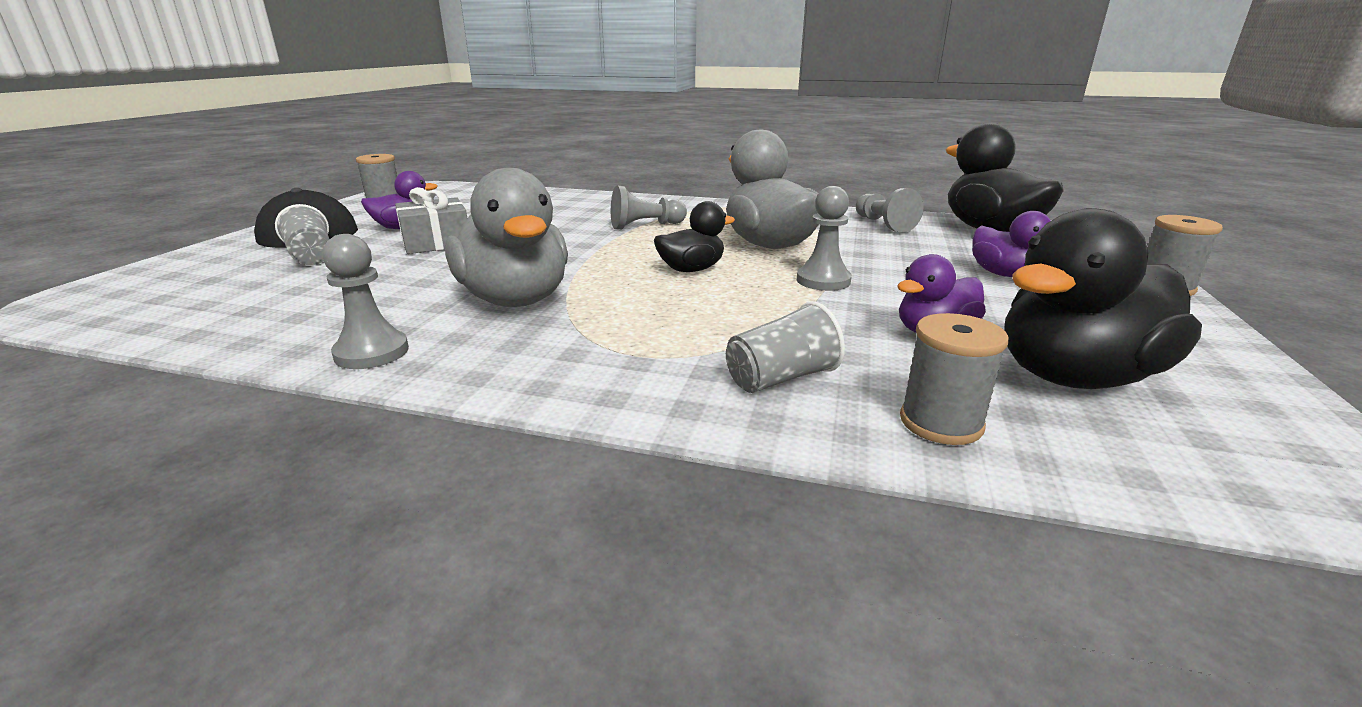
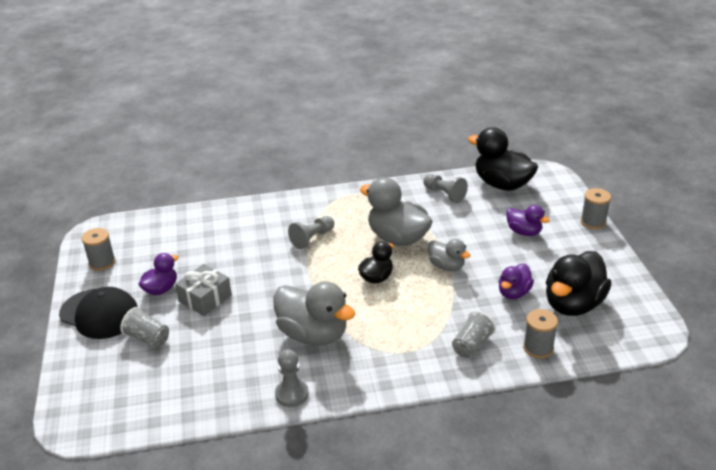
camera: 25 degrees left, 10 degrees up
(823, 281) = (446, 266): grey pawn -> grey duck

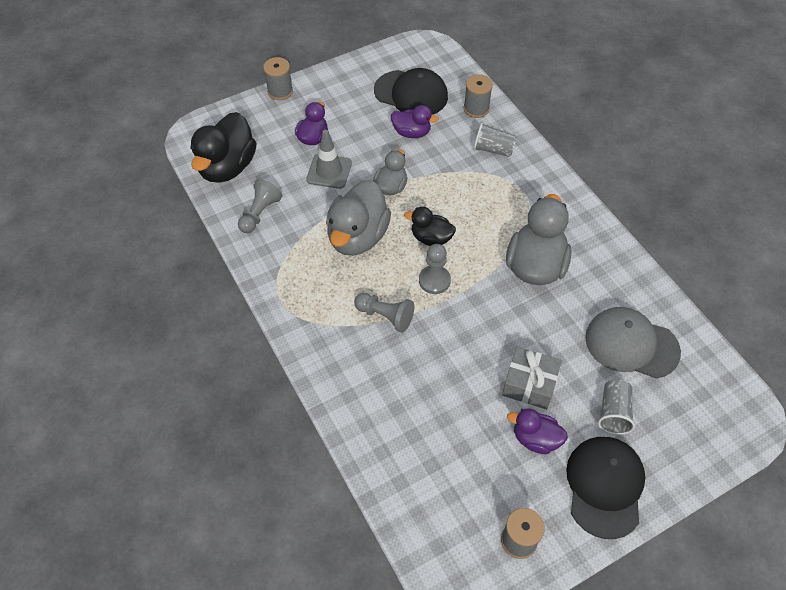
camera: 110 degrees left, 20 degrees up
(197, 371) = (631, 344): none -> grey cap
(292, 394) = (615, 258): grey pawn -> grey pawn (434, 280)
(479, 235) = (329, 171): none -> grey traffic cone
(573, 304) = (411, 94): black duck -> black cap

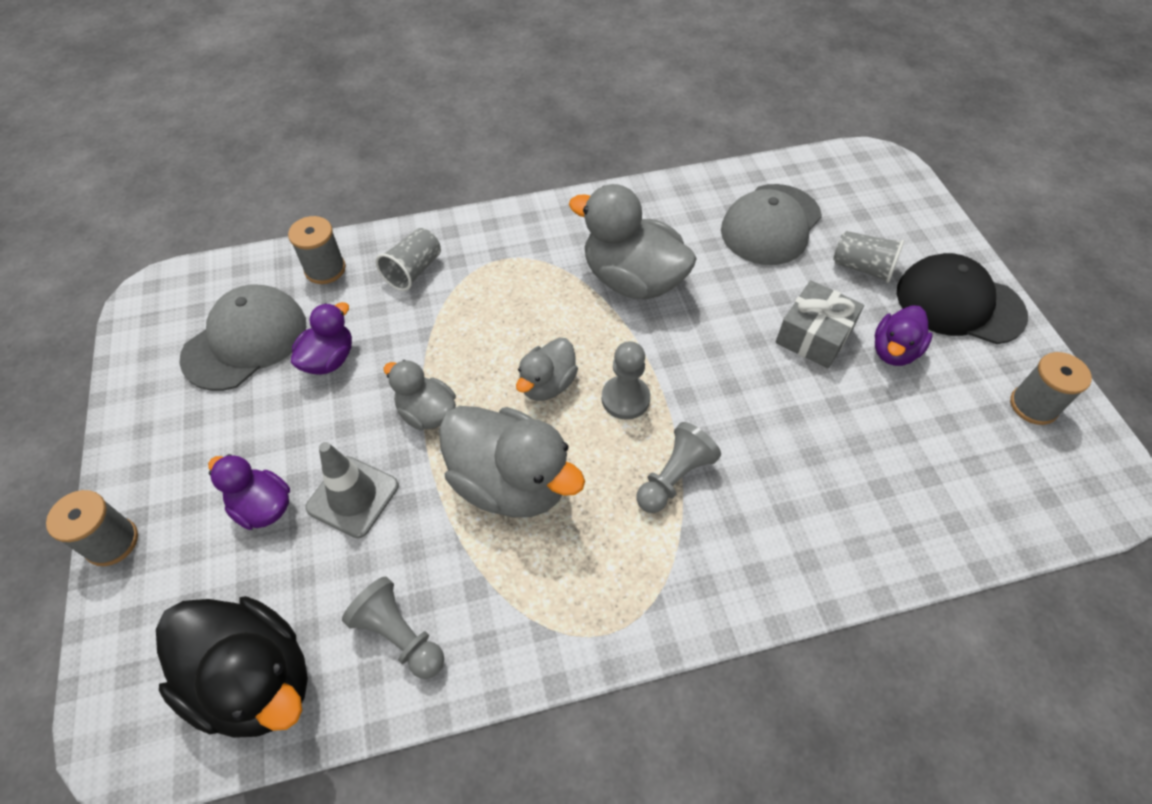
camera: 75 degrees left, 0 degrees up
(411, 94) = (245, 340): black cap -> grey cap
(431, 238) = (547, 384): black duck -> grey duck

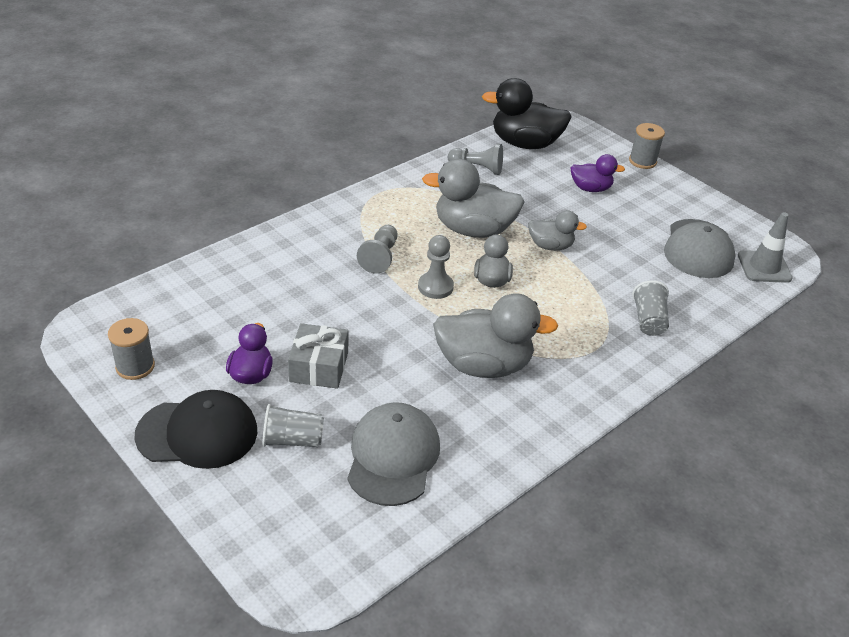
camera: 150 degrees right, 15 degrees down
(325, 269) = (708, 302): grey spool -> none
(329, 359) = (638, 254): purple duck -> none
(353, 496) = (551, 203): grey traffic cone -> grey traffic cone (764, 267)

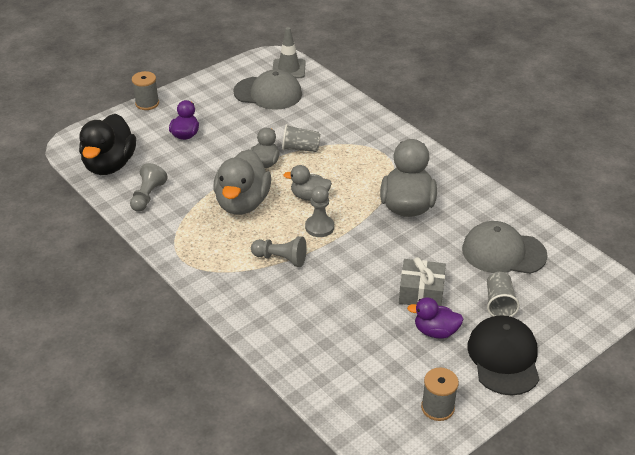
camera: 85 degrees left, 0 degrees up
(648, 320) = (350, 126): grey cup -> grey cup (300, 148)

